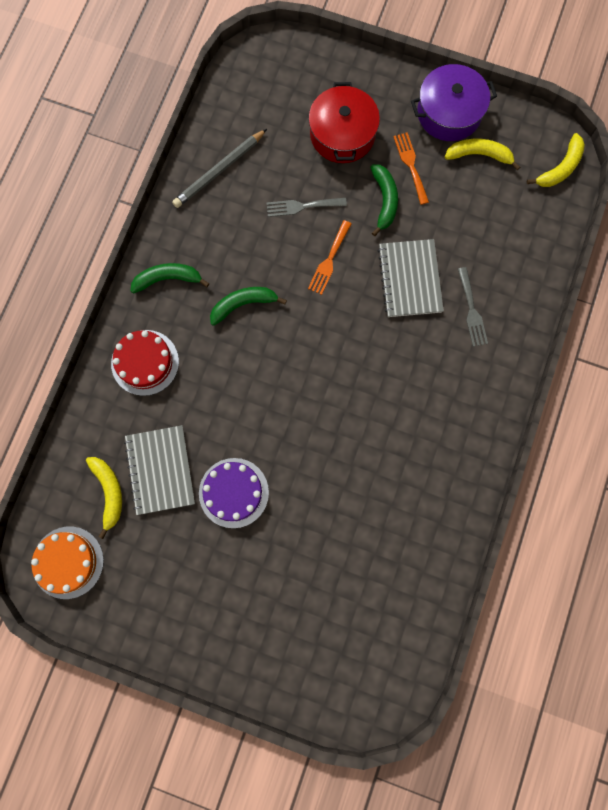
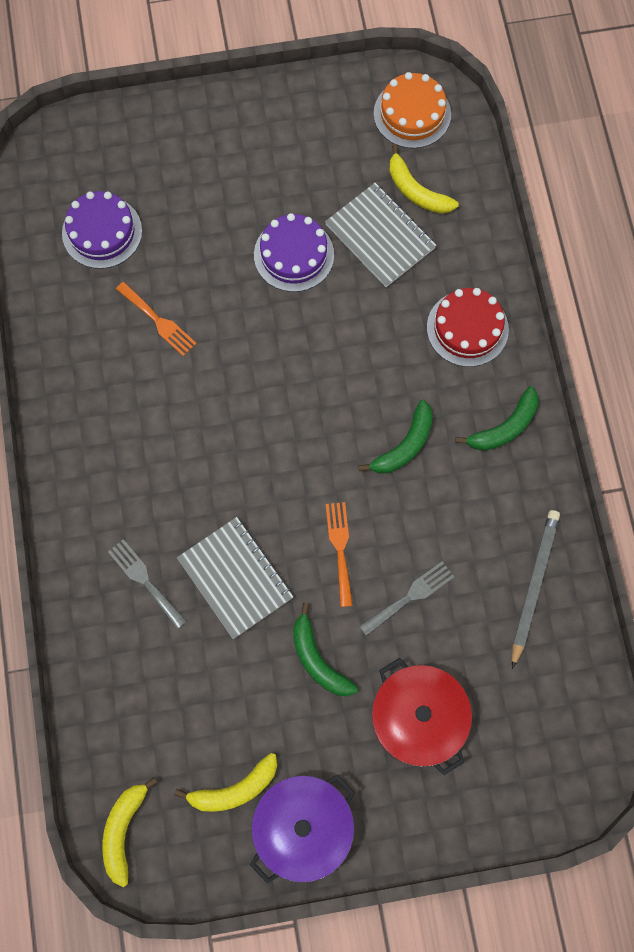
camera: 150 degrees right, 5 degrees down
(370, 599) = (102, 232): none -> purple cake
(410, 165) = (312, 725): orange fork -> orange fork (158, 321)

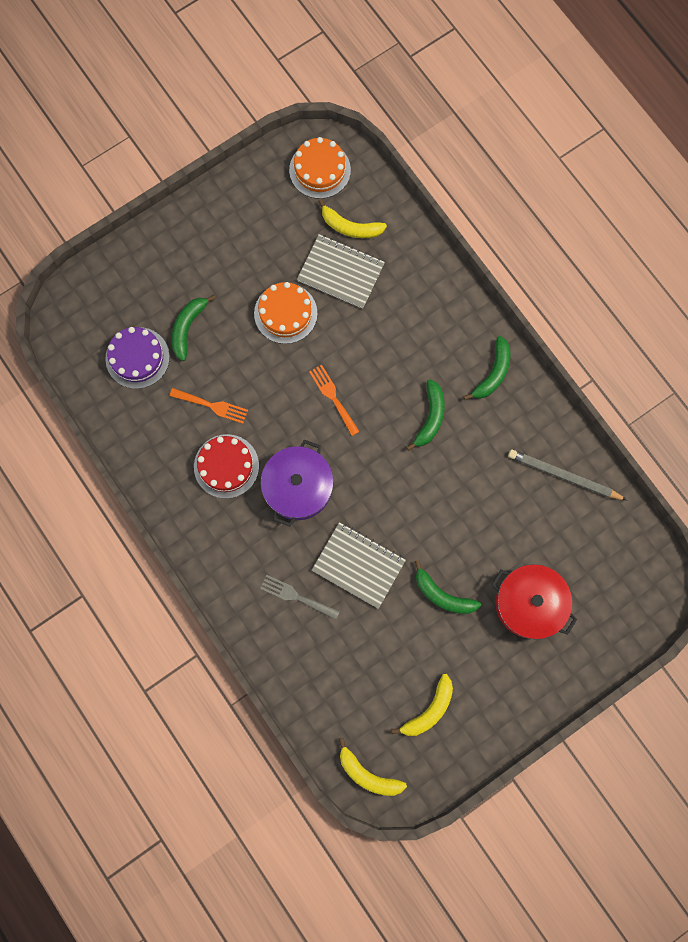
camera: 25 degrees left, 5 degrees up
(124, 830) = (367, 774): yellow banana -> yellow banana turned 45 degrees counterclockwise
(175, 223) = (188, 328): none -> green banana
(294, 255) = (285, 313): purple cake -> orange cake
(303, 828) = (487, 714): purple pot -> purple pot (298, 487)
(340, 548) = (420, 511): orange fork -> orange fork (333, 397)
(410, 596) = (484, 522): grey fork -> none
(467, 328) = (434, 313): red cake -> red cake (226, 466)
(533, 586) = (564, 476): grey pencil -> grey pencil turned 60 degrees counterclockwise

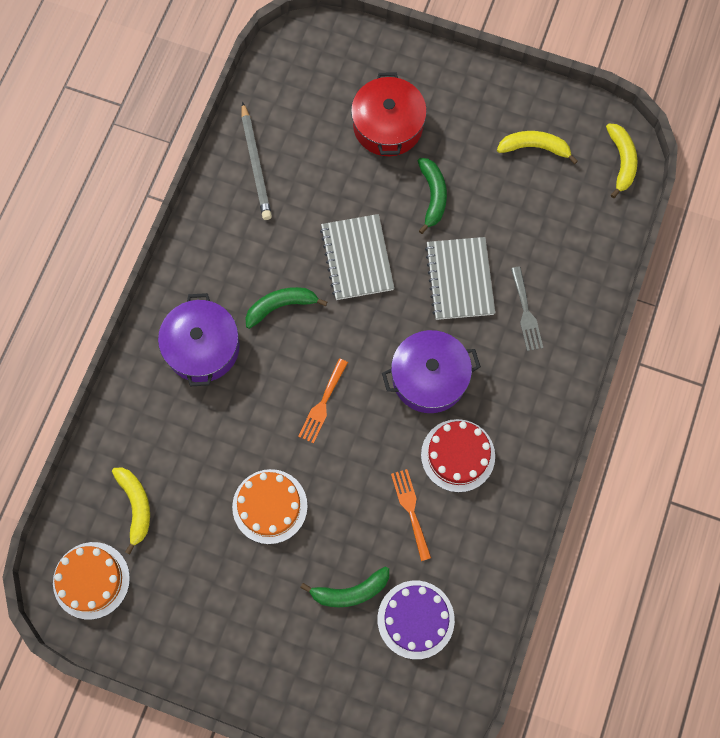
camera: 125 degrees left, 5 degrees down
(340, 272) = (191, 482): grey notebook -> grey notebook (357, 258)
(437, 341) = (202, 347): none -> purple pot
(493, 373) = (200, 279): green banana -> none

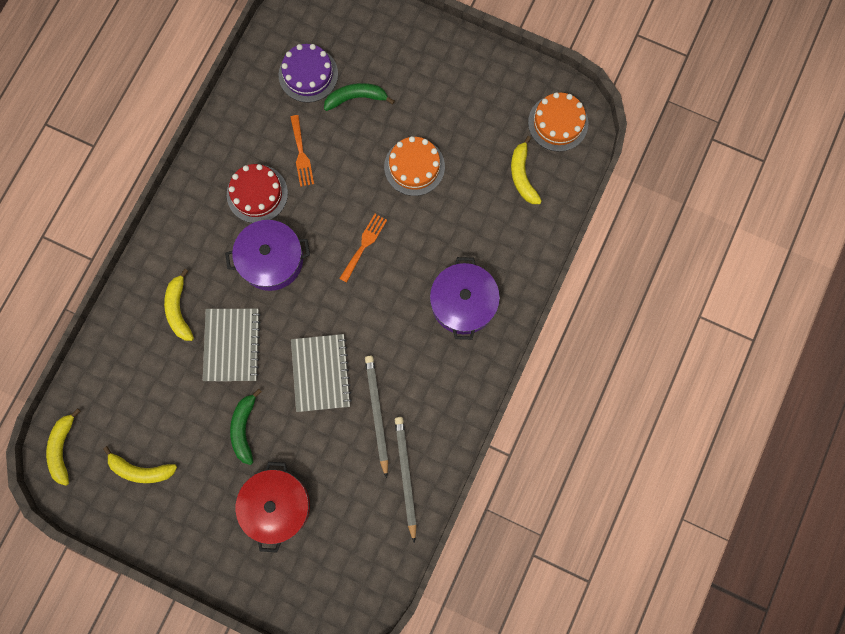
camera: 175 degrees left, 5 degrees up
(281, 306) = (392, 334): green banana -> none
(291, 222) = (377, 413): none -> grey pencil
(526, 313) = (179, 309): grey fork -> yellow banana

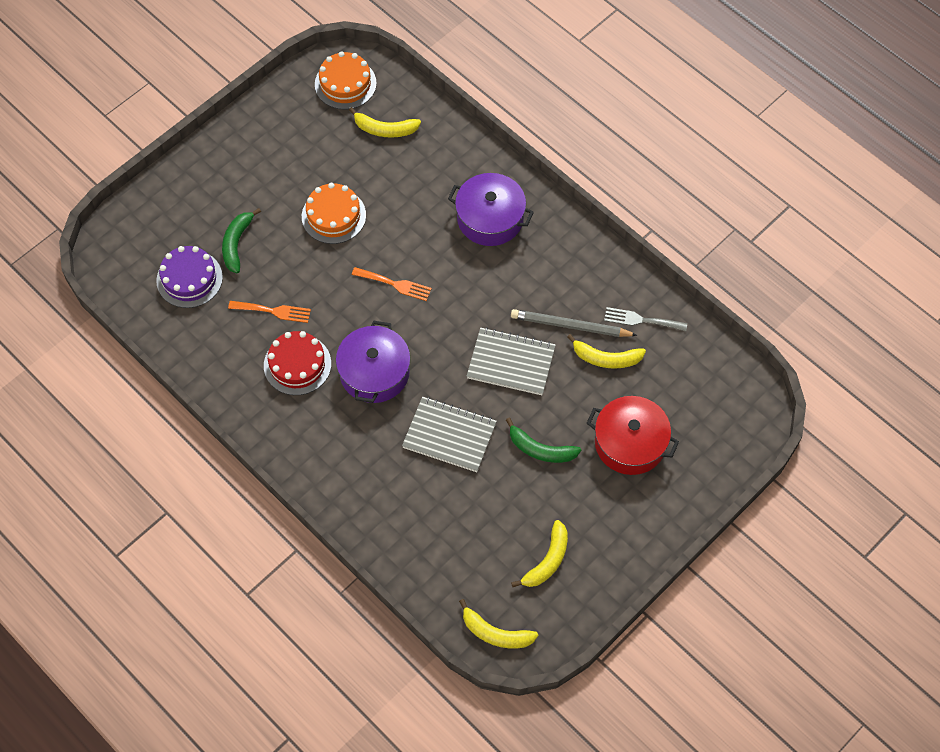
camera: 70 degrees left, 15 degrees down
(179, 309) = (390, 475): yellow banana -> yellow banana (606, 358)
(364, 245) = (395, 284): orange fork -> orange fork turned 150 degrees clockwise
(406, 476) = (641, 320): grey pencil -> grey fork

